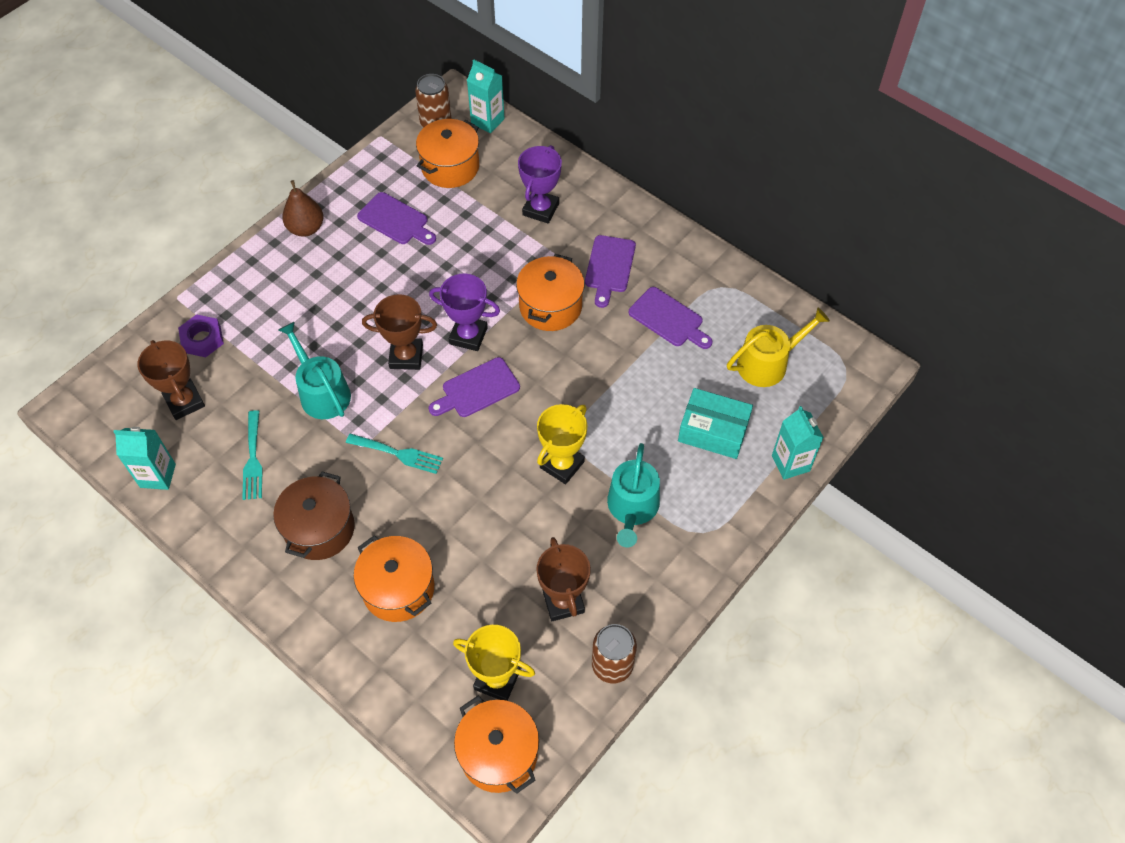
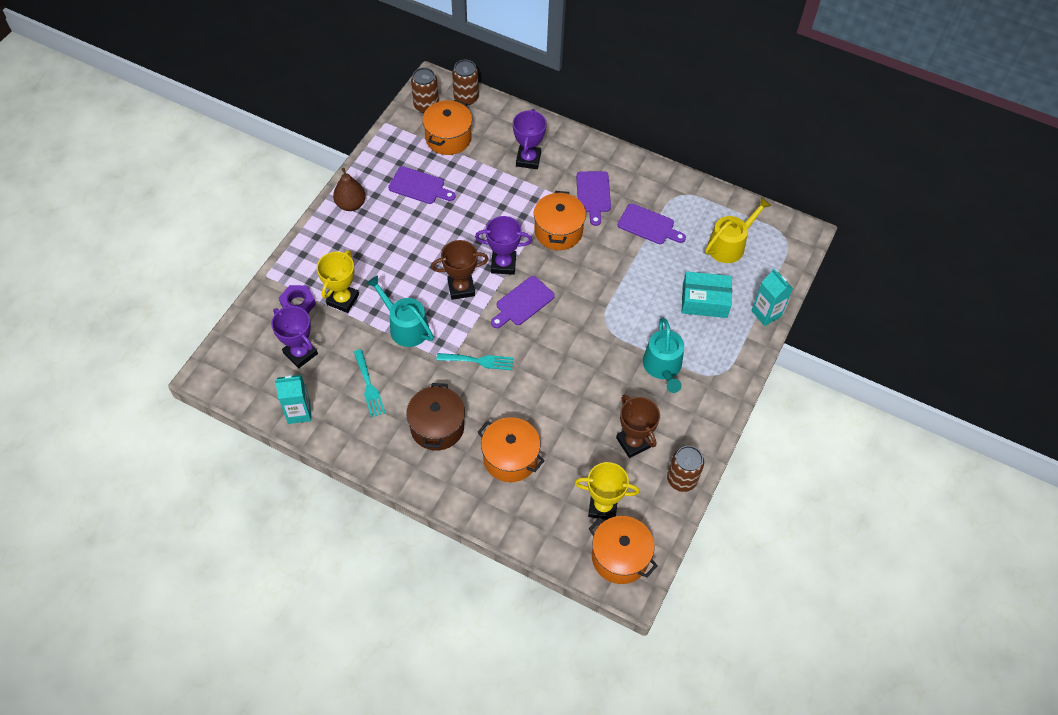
camera: 15 degrees left, 0 degrees up
(184, 402) = (300, 353): brown trophy -> purple trophy
(487, 121) = (466, 98): turquoise carton -> brown can
(562, 464) = (602, 346): yellow trophy -> yellow trophy (342, 300)

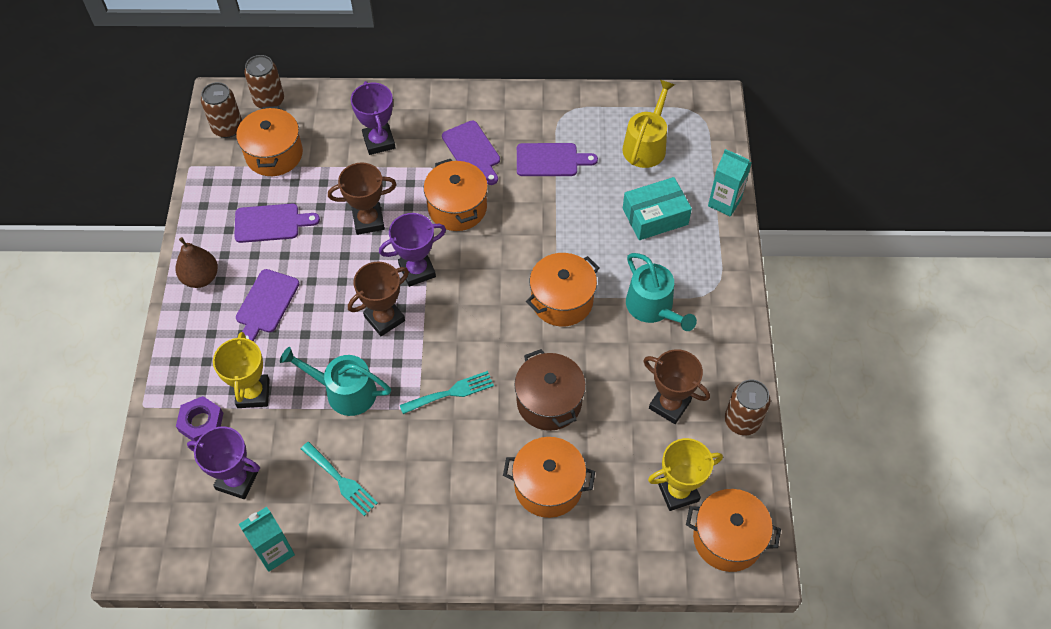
camera: 25 degrees left, 0 degrees up
(437, 427) = (446, 490): brown pot -> brown pot (549, 402)
(488, 214) = (368, 221): none -> brown trophy
(522, 303) = (463, 304): purple cutting board -> purple cutting board (266, 304)
(597, 332) = (562, 300): none -> orange pot

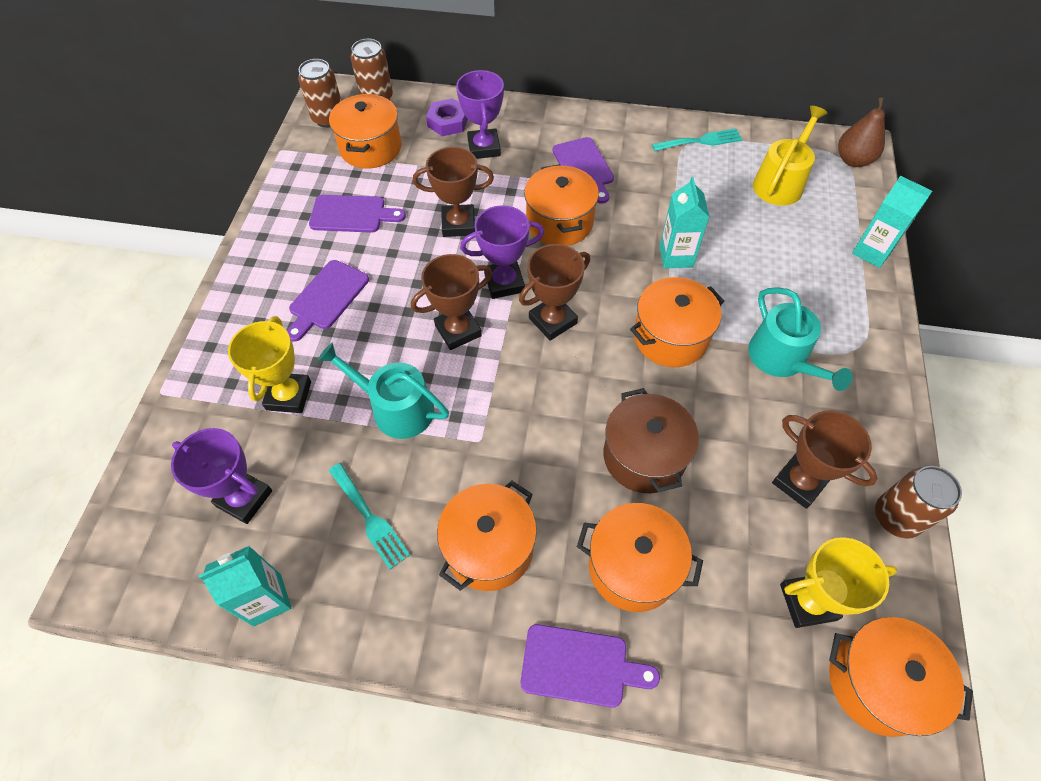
camera: 10 degrees right, 0 degrees up
(201, 277) = (263, 261): brown pear -> brown pear (853, 160)
(201, 422) = (220, 421): purple nut -> purple nut (448, 122)
(437, 488) = (489, 547): none -> orange pot
(451, 392) = (524, 427): turquoise fork -> turquoise fork (701, 141)
(463, 299) = (553, 321): none -> brown trophy
(550, 160) = (670, 186): purple cutting board -> purple cutting board (580, 666)
(560, 227) = (676, 256): none -> turquoise carton
(655, 216) = (788, 257): turquoise box -> none

